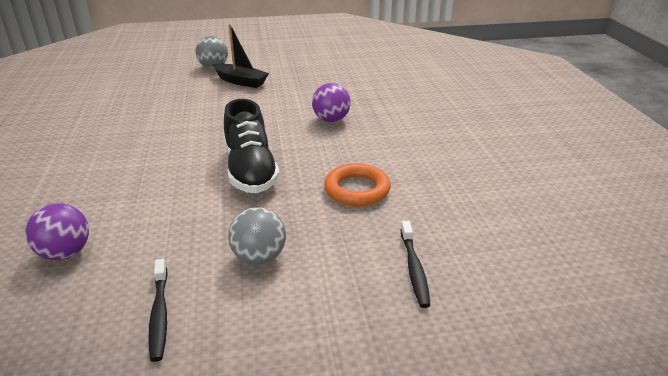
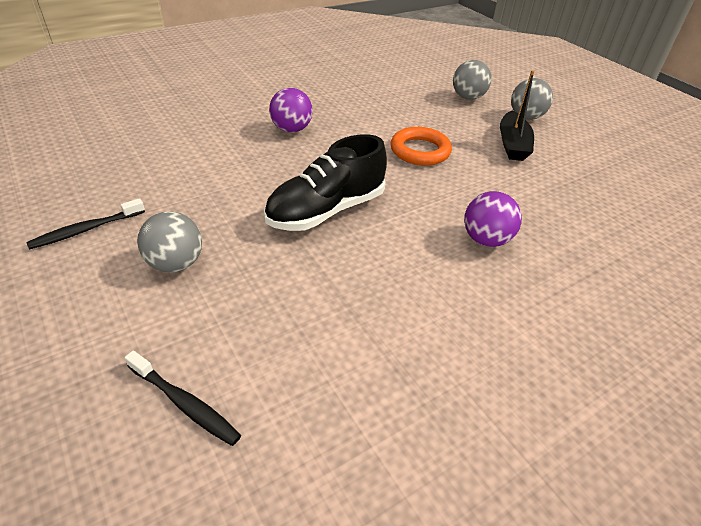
camera: 65 degrees right, 10 degrees up
(65, 253) = (156, 156): purple ball -> purple ball (291, 129)
(162, 78) = (468, 97): none -> grey ball
(357, 189) = (333, 306): orange ring -> orange ring (420, 151)
(414, 268) = (185, 403): black toothbrush -> black toothbrush turned 120 degrees counterclockwise

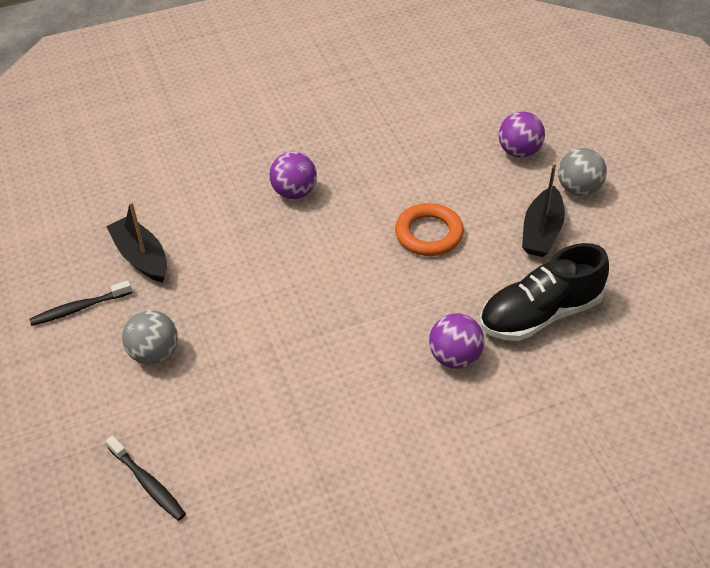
camera: 15 degrees right, 5 degrees up
(152, 183) = (141, 257): none -> black boat
(326, 211) = (304, 307): black shoe -> black shoe (540, 314)
(468, 97) = (519, 152): grey ball -> purple ball

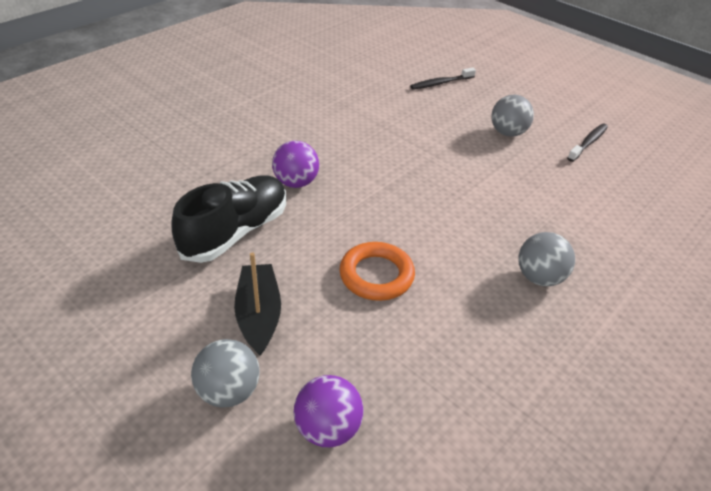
camera: 150 degrees right, 5 degrees down
(141, 257) = (594, 184): black boat -> none
(148, 483) = (441, 83): black toothbrush -> black toothbrush turned 45 degrees counterclockwise
(294, 192) = (539, 277): purple ball -> grey ball

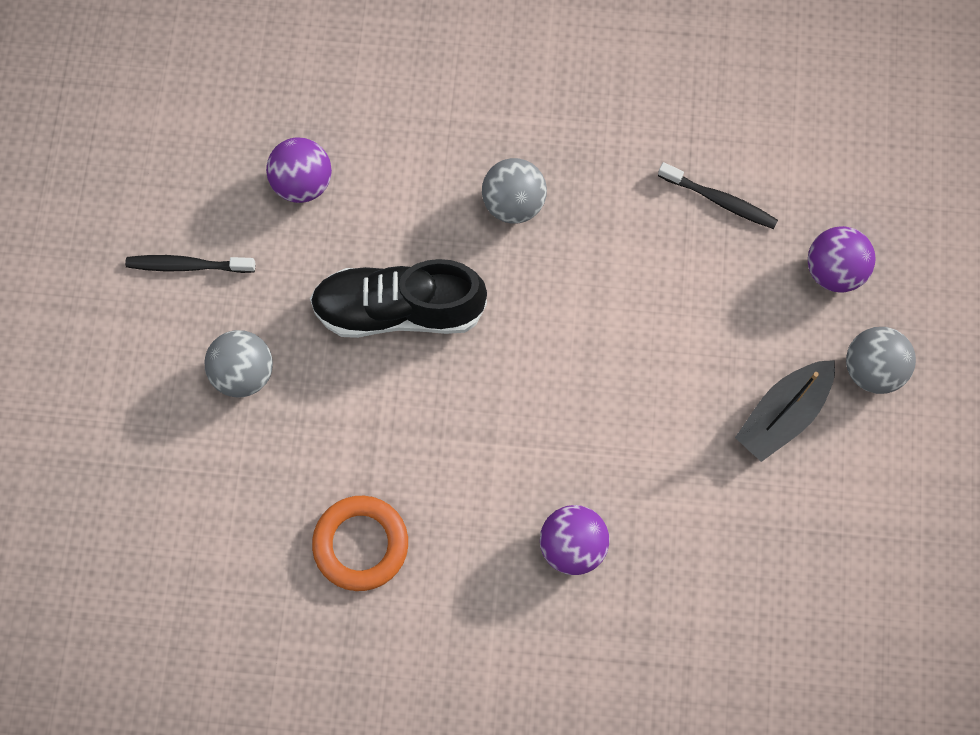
camera: 125 degrees left, 30 degrees up
(235, 232) = (706, 535): black shoe -> black shoe (399, 309)
(376, 275) = (642, 350): orange ring -> orange ring (361, 544)
(441, 83) = (168, 541): black toothbrush -> black toothbrush (719, 200)
(618, 200) = (302, 183): none -> purple ball

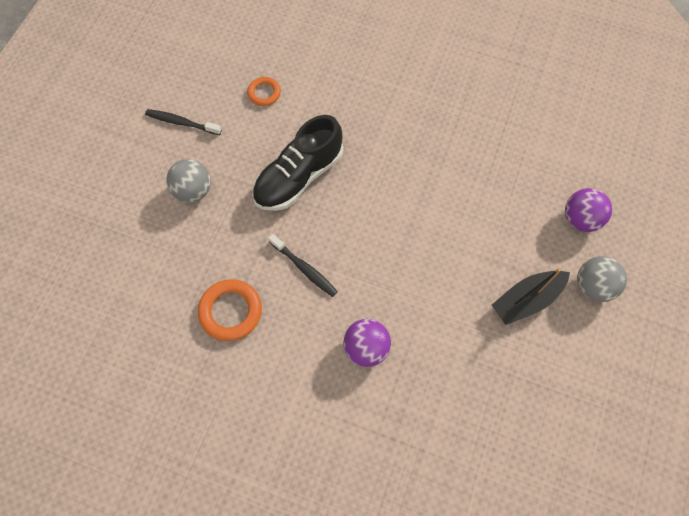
camera: 15 degrees right, 5 degrees down
(302, 183) = (264, 93): purple ball -> orange ring
(399, 309) = (299, 177): black shoe -> black shoe turned 60 degrees counterclockwise
(513, 203) = (387, 133): grey ball -> none
(719, 200) = (516, 161): black toothbrush -> black toothbrush (304, 268)

